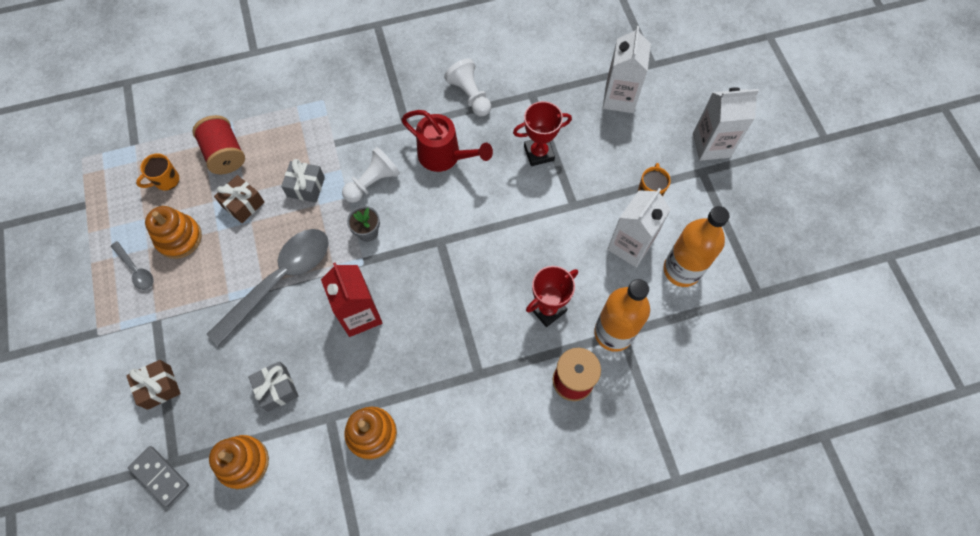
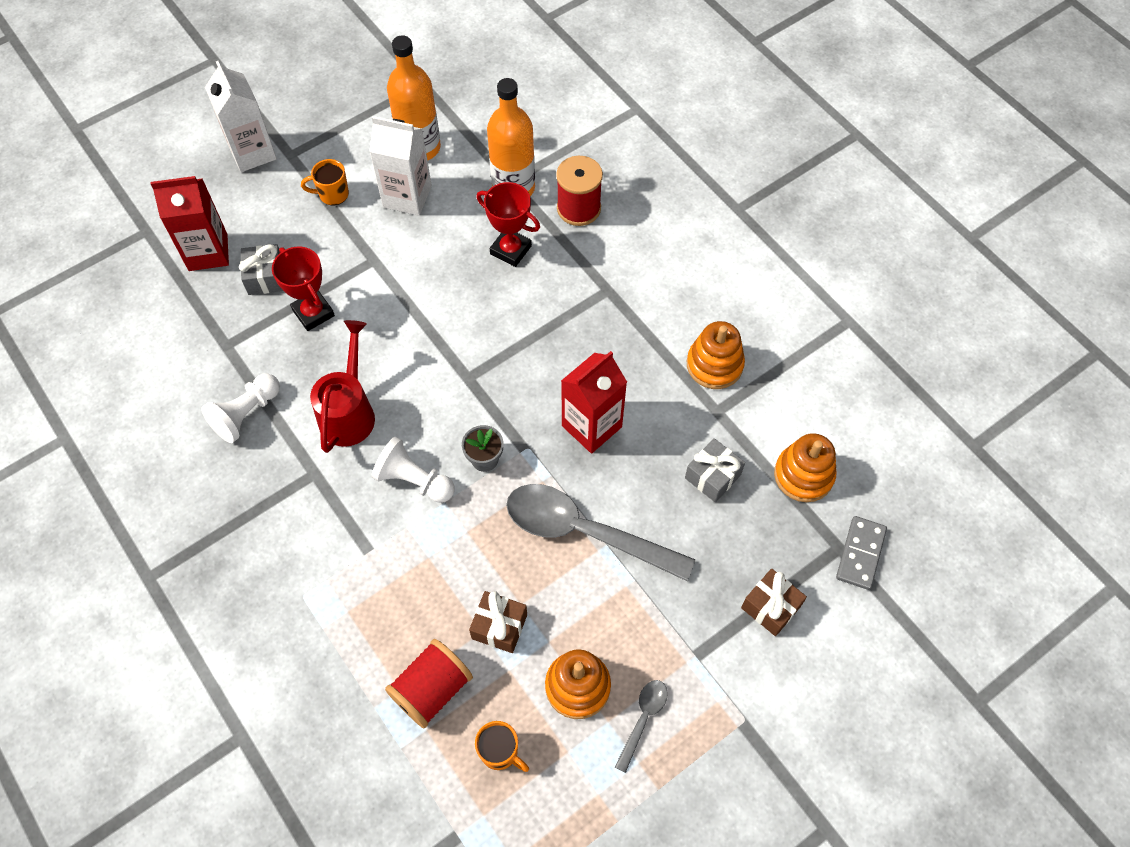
camera: 110 degrees left, 5 degrees down
(306, 187) = (447, 558): grey gift -> grey gift (266, 277)
(619, 98) = (208, 252): white carton -> red carton

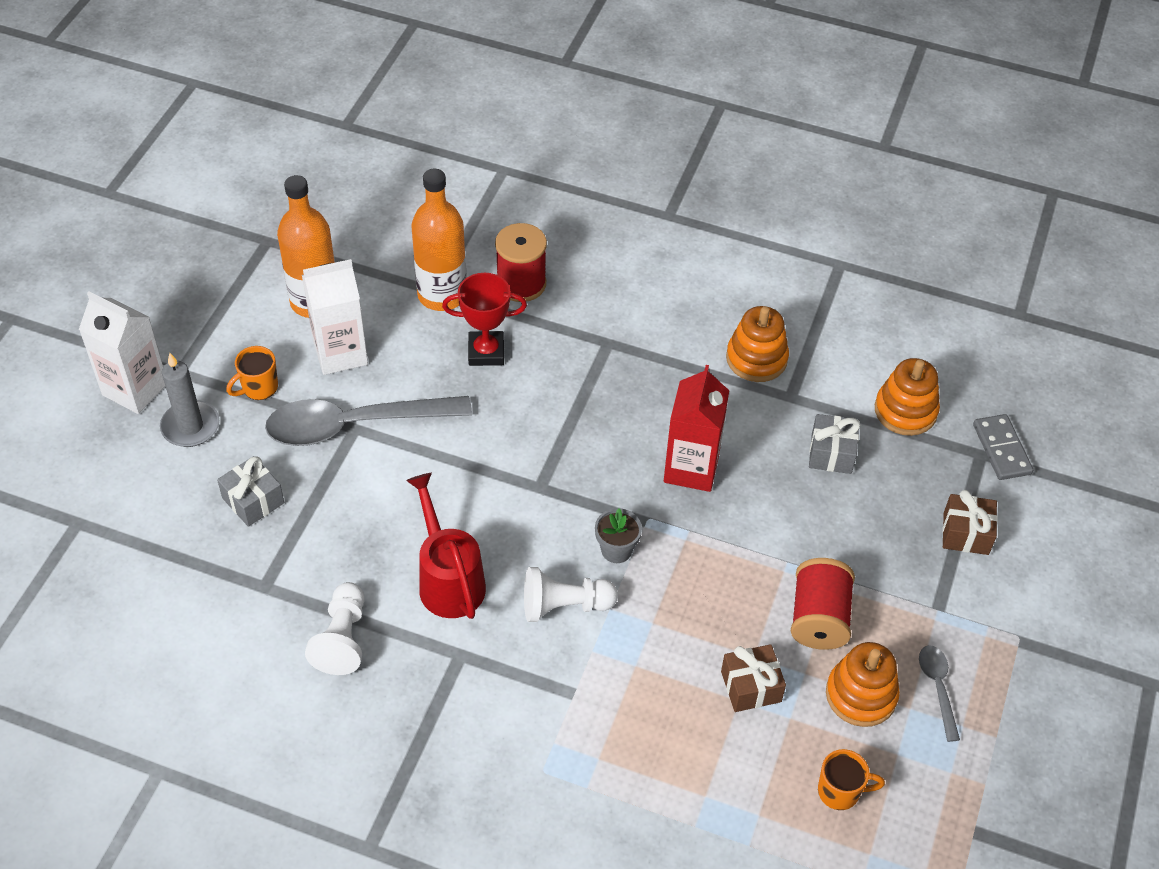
camera: 35 degrees left, 10 degrees down
(208, 252) = (167, 508): red carton -> none
(267, 199) = (190, 426): none -> grey candle
(313, 313) = (333, 508): red trophy -> none
(432, 689) = (735, 777): red spool -> red spool (819, 618)
(585, 532) = (760, 562): grey spoon -> grey spoon (355, 425)

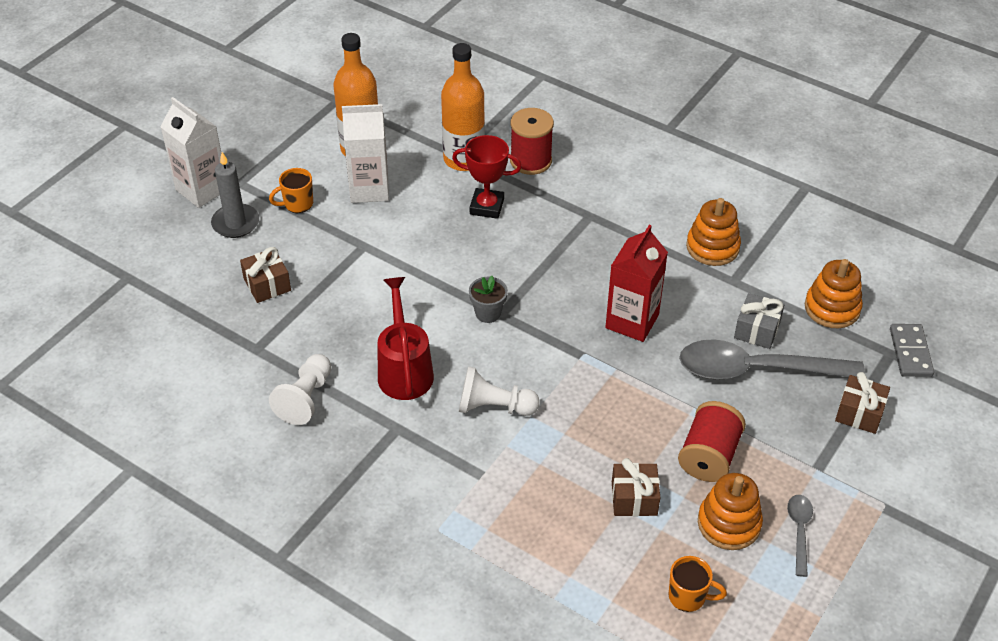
camera: 15 degrees right, 5 degrees down
(253, 500) = (267, 285): grey gift -> brown gift
(355, 425) = (365, 243): grey spoon -> grey spoon (756, 370)
(616, 550) = (550, 372): grey flower pot -> grey flower pot (488, 313)

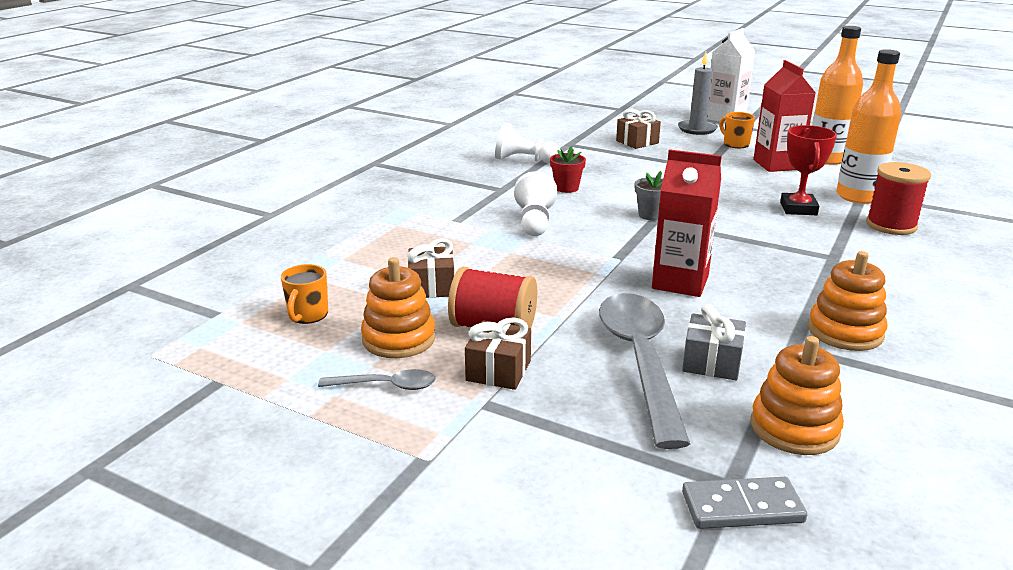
camera: 85 degrees right, 20 degrees down
(369, 189) = (777, 165): white carton -> red carton
(404, 369) = (566, 188): red watering can -> red flower pot
(859, 413) = (591, 444): brown gift -> brown gift (498, 370)

